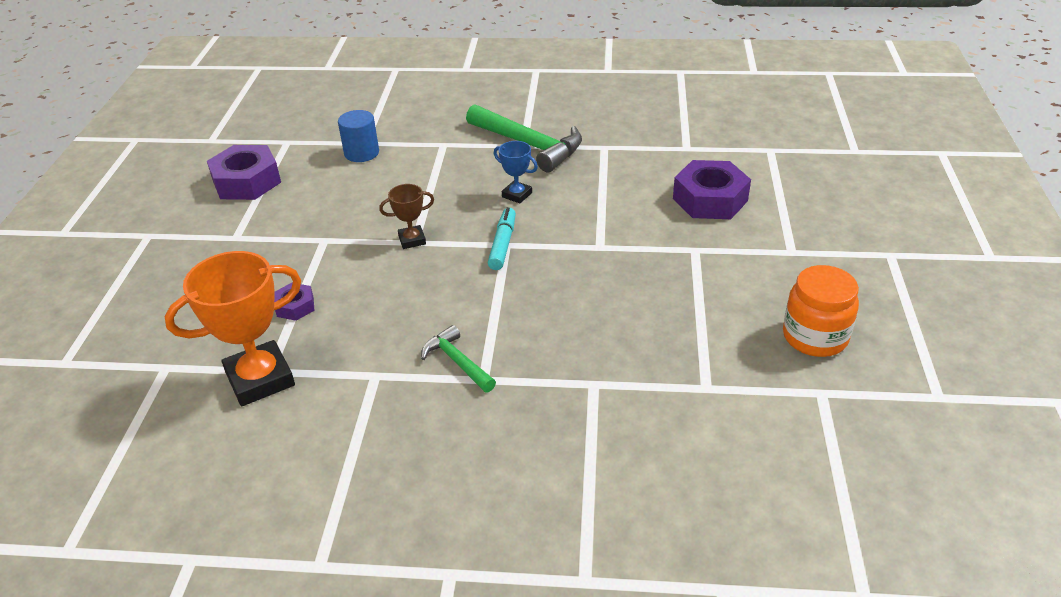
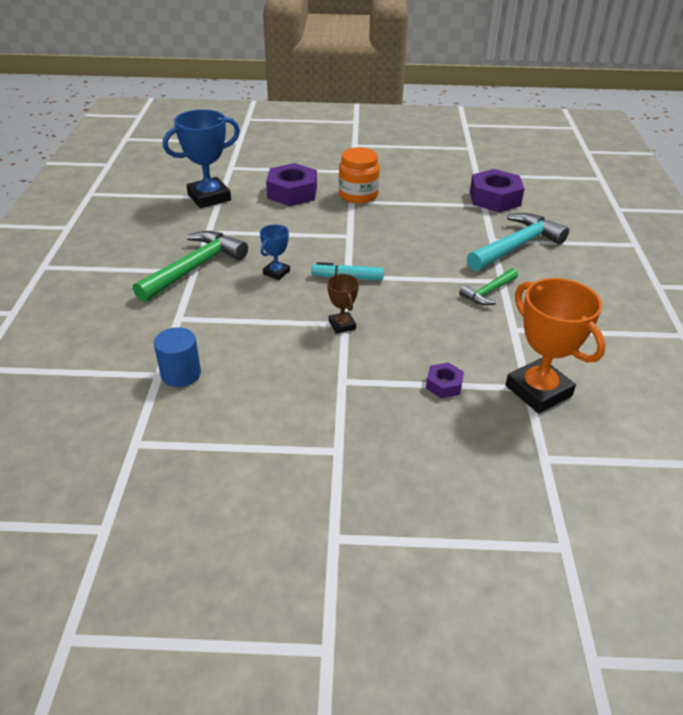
camera: 95 degrees left, 0 degrees up
(247, 181) = (223, 464): purple nut -> purple nut (494, 198)
(575, 409) = (516, 246): none -> turquoise hammer
(684, 141) = (209, 197): none -> blue trophy
(815, 337) = (432, 172): orange jar -> orange jar (358, 195)

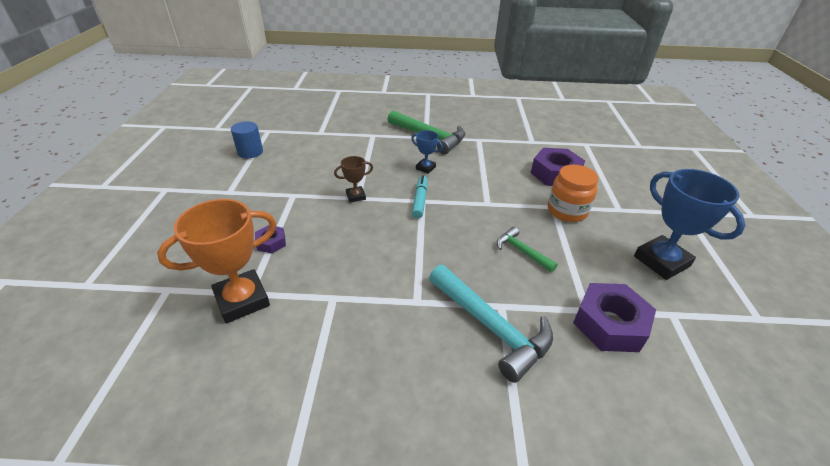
camera: 90 degrees right, 0 degrees up
(181, 374) = (318, 139): blue cylinder -> blue cylinder (250, 152)
(209, 197) = (530, 137): blue trophy -> blue trophy (661, 261)
(488, 292) = (396, 287): green hammer -> green hammer (522, 251)

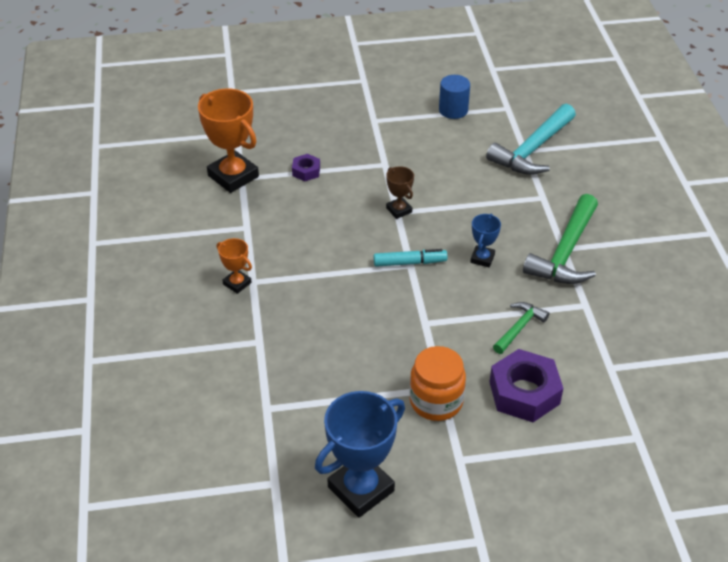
camera: 80 degrees right, 5 degrees up
(416, 314) = (237, 283): none -> orange trophy
(491, 327) = (232, 335): turquoise hammer -> turquoise hammer (532, 150)
(522, 251) = (343, 356): green hammer -> green hammer (519, 328)
(609, 324) = (251, 425): purple nut -> none

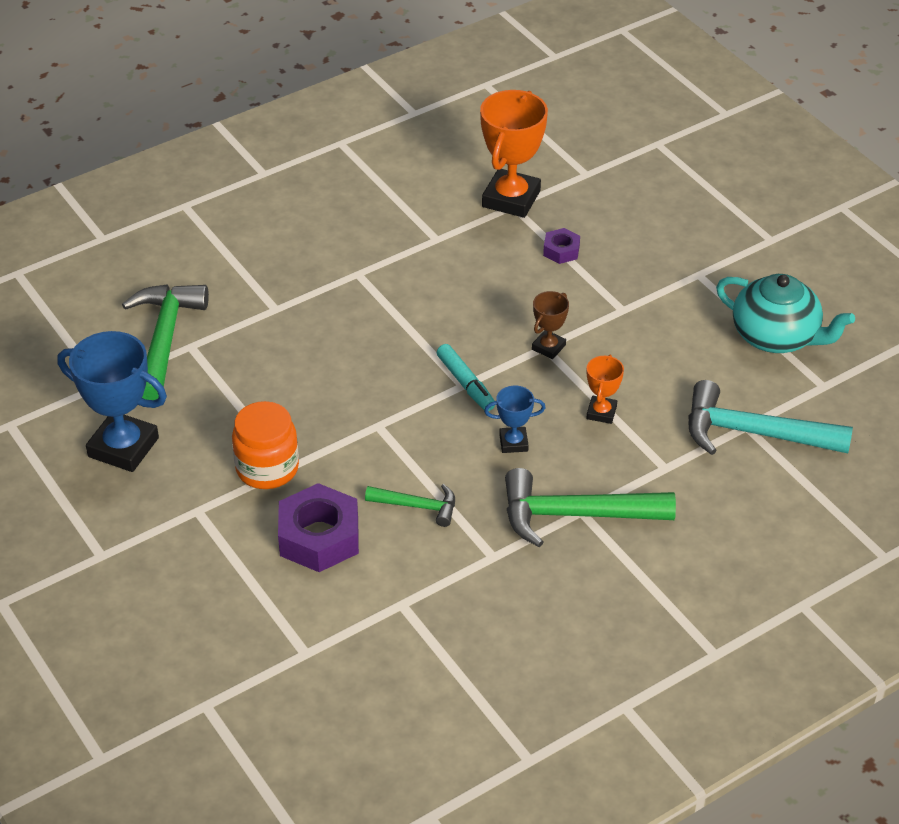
camera: 65 degrees right, 0 degrees up
(237, 283) = (347, 263): orange trophy -> orange trophy (601, 412)
(248, 423) = (164, 340): none -> green hammer
(453, 110) = (776, 337): blue cylinder -> turquoise teapot

